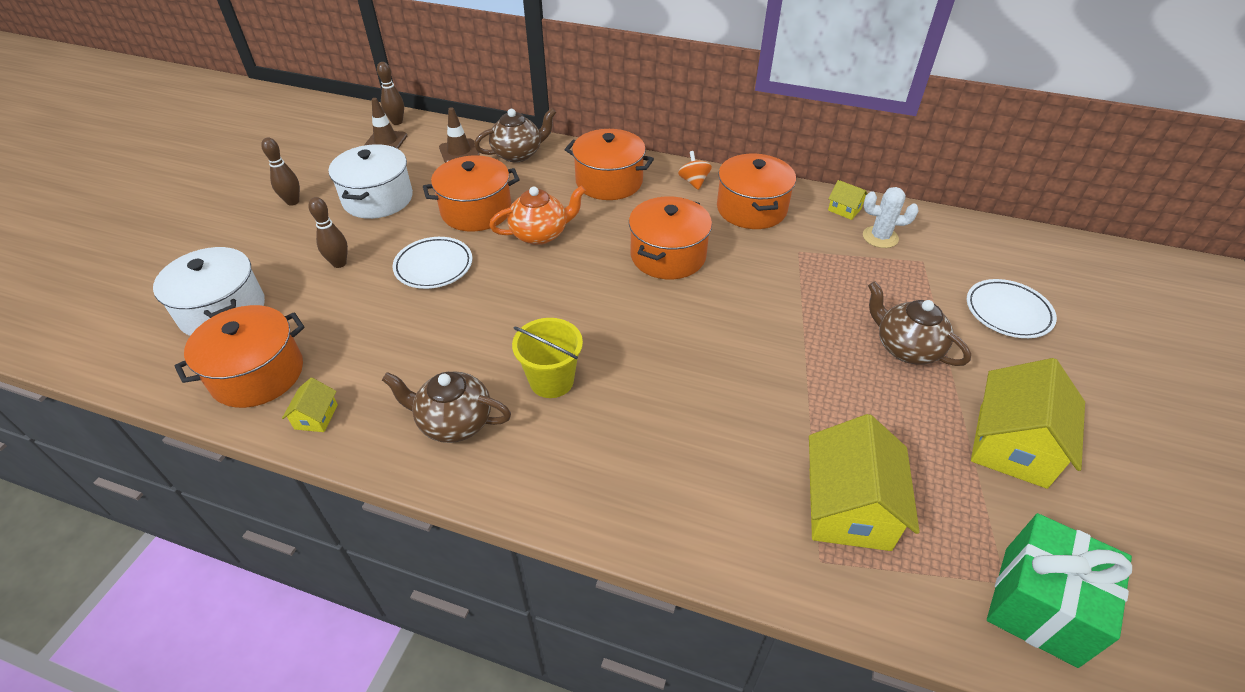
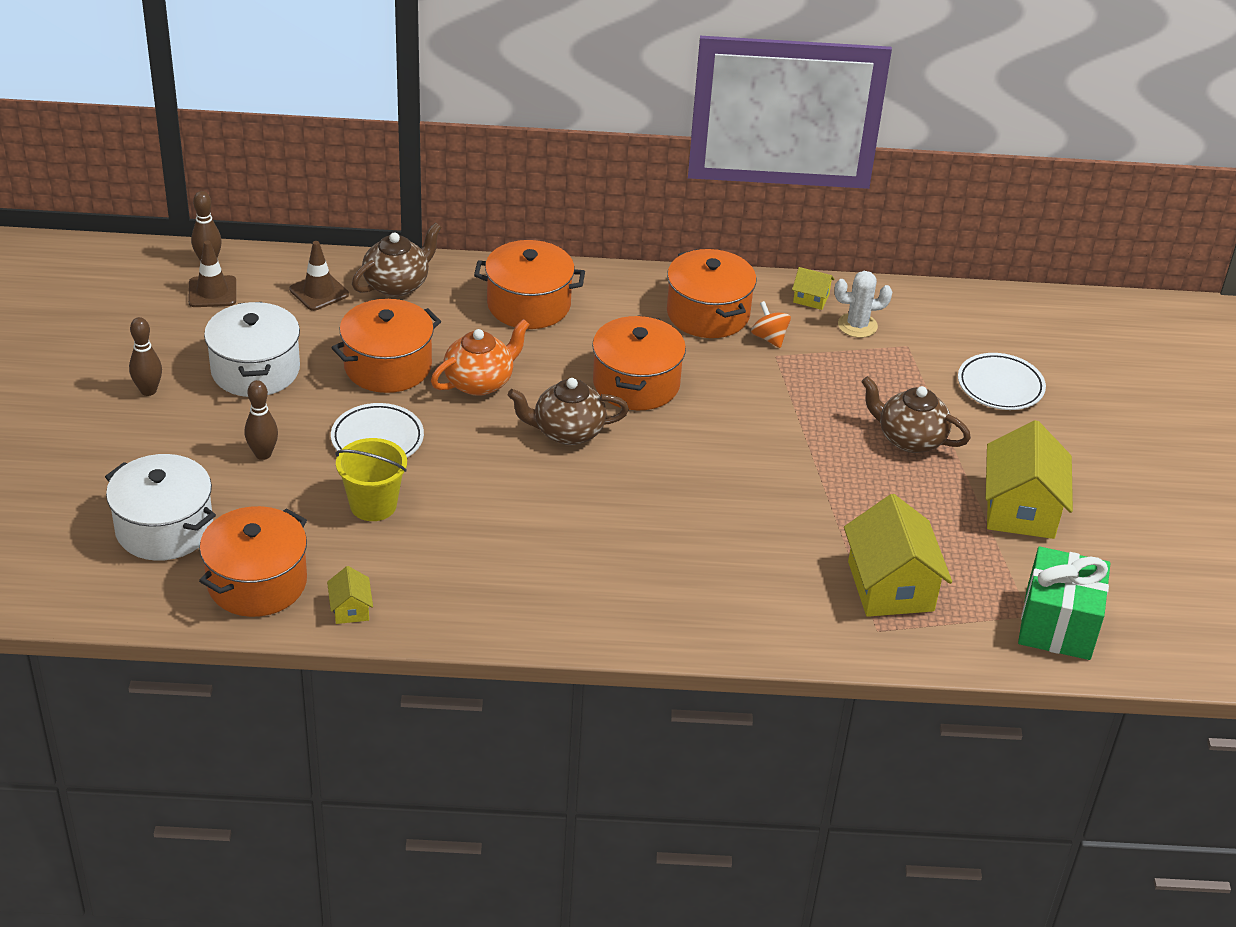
camera: 20 degrees left, 5 degrees down
(454, 422) = (496, 587): brown teapot -> brown teapot (567, 432)
(551, 381) = (573, 532): yellow bucket -> yellow bucket (373, 505)
(693, 182) = (629, 290): orange spinning top -> orange spinning top (769, 338)

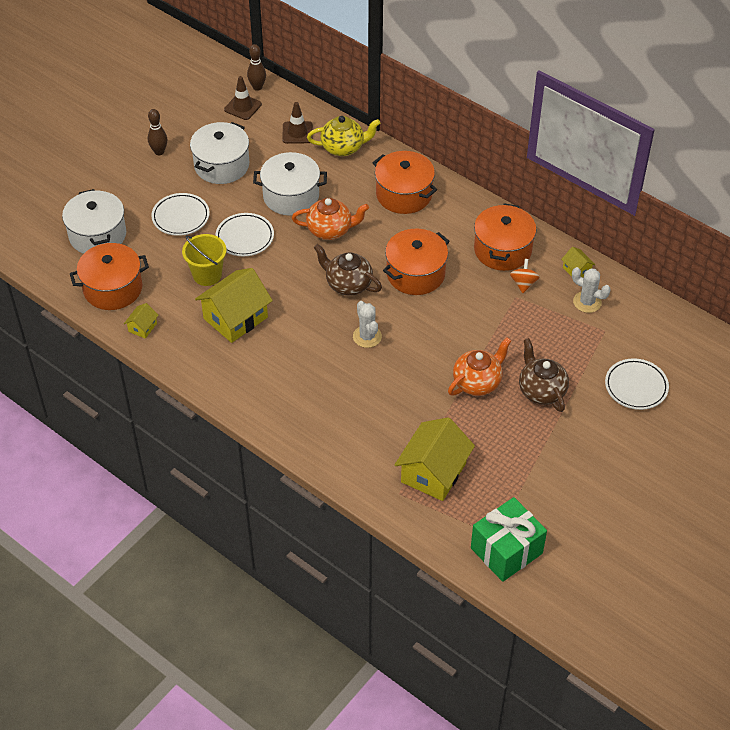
camera: 40 degrees right, 10 degrees up
(263, 454) = (181, 217): brown bowling pin -> white plate
(388, 366) = (291, 196): orange pot -> white pot
(397, 285) = (343, 147): brown teapot -> yellow teapot
(653, 478) = (367, 336): none -> white cactus
(833, 465) = (477, 382): none -> orange teapot
(1020, 509) = (562, 470): yellow house -> yellow house (235, 318)

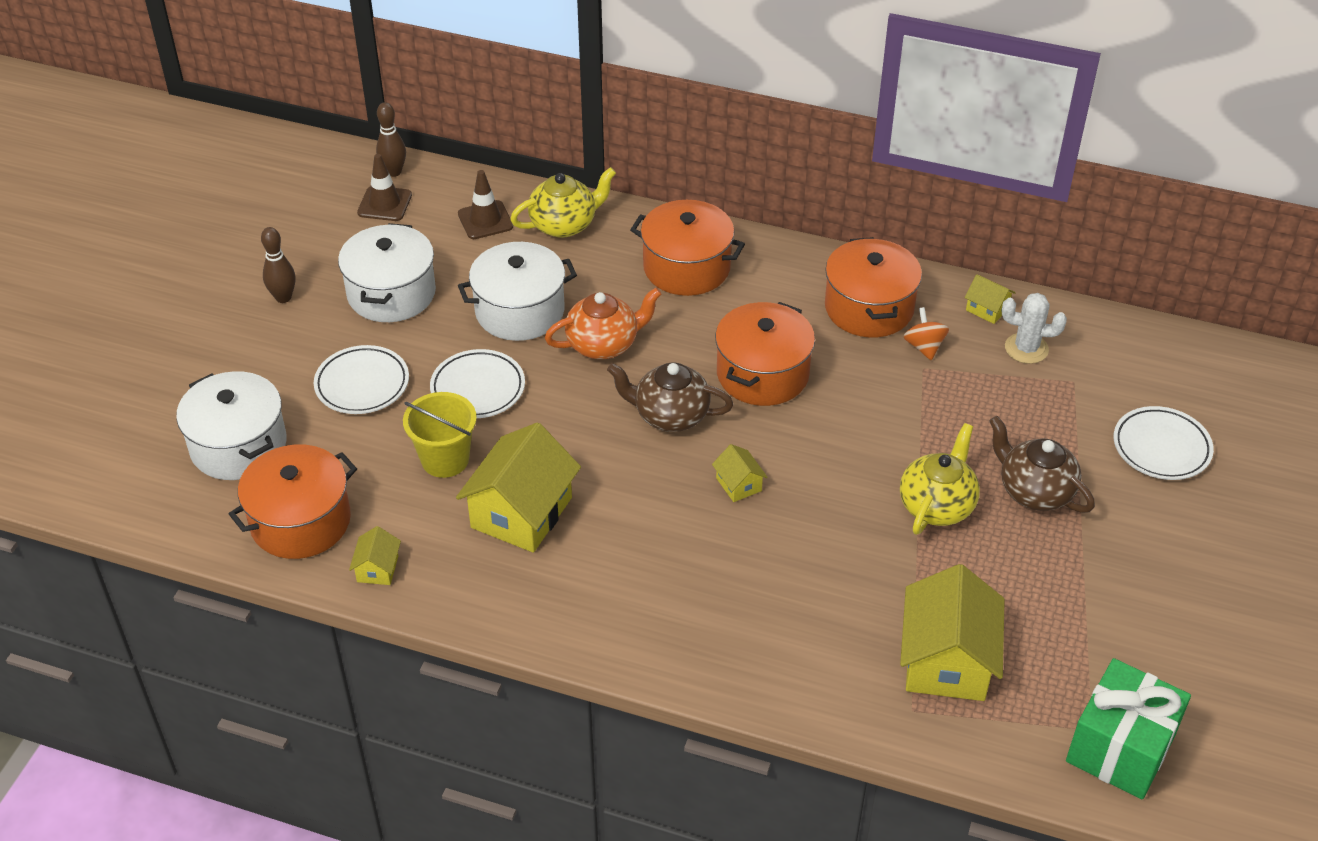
camera: 20 degrees left, 5 degrees down
(367, 336) = (739, 484): white cactus -> yellow house
(477, 382) = (937, 505): orange teapot -> yellow teapot

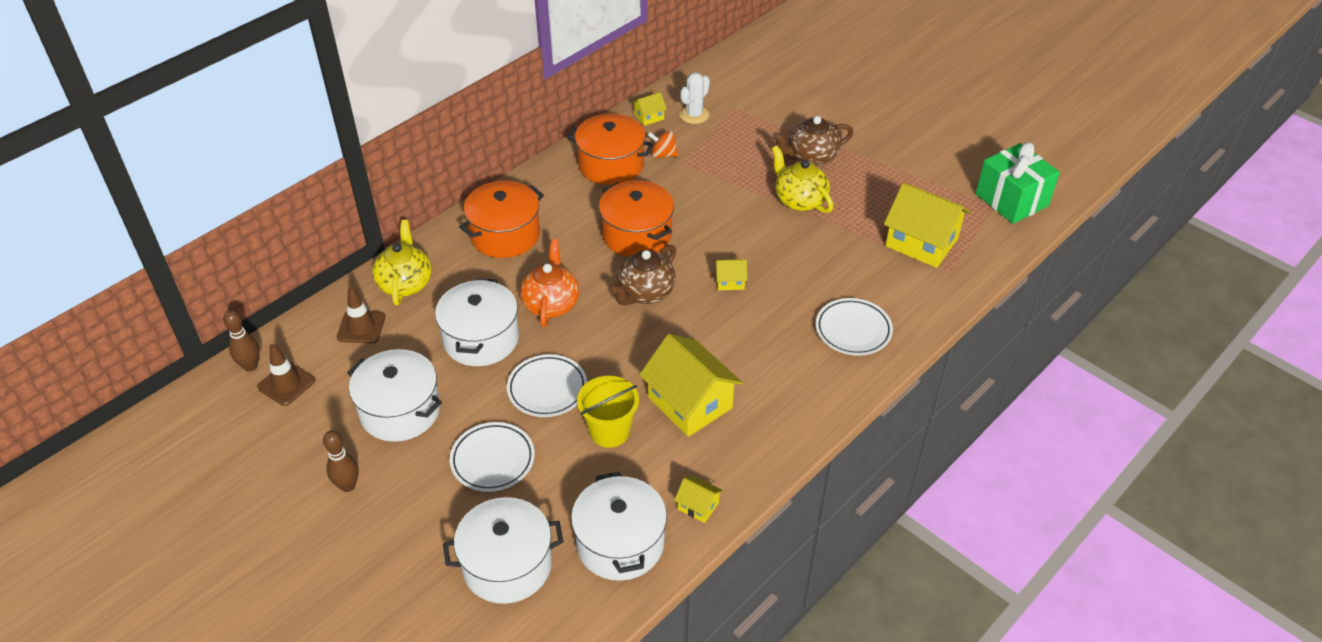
camera: 65 degrees left, 0 degrees up
(300, 521) = (620, 543): orange pot -> white pot
(1161, 447) = (806, 97): white plate -> white plate (853, 330)

